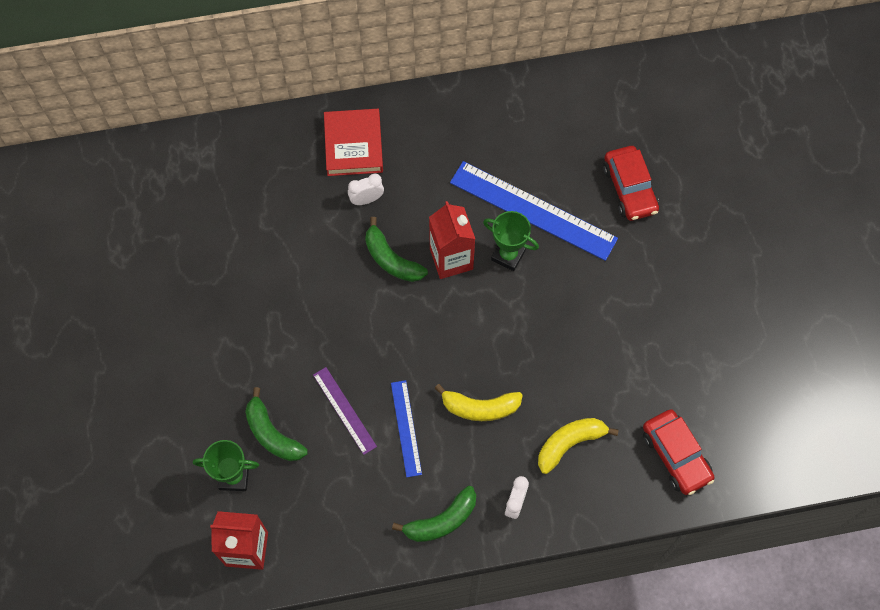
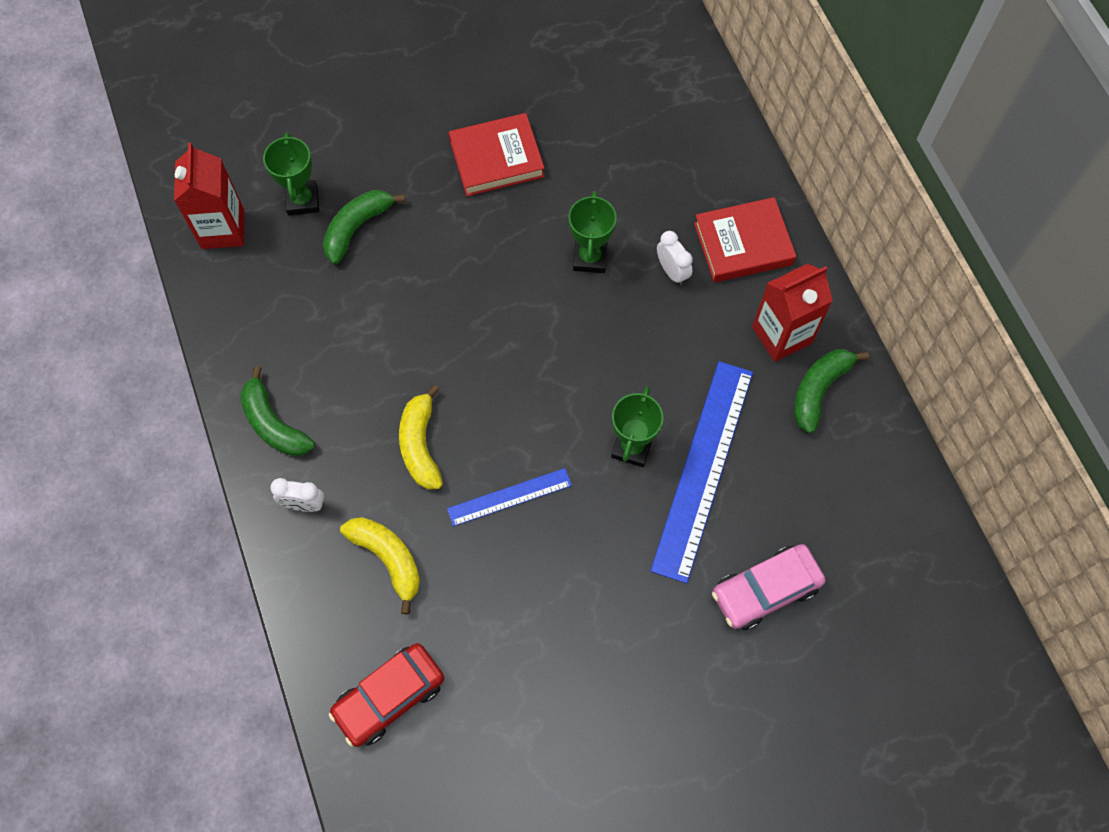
camera: 80 degrees right, 0 degrees up
(231, 312) = (496, 159): none -> red book
(341, 256) = (590, 258): none -> green trophy
(344, 410) = (396, 296): purple ruler -> none
(391, 259) = (597, 313): green banana -> green banana (819, 390)
(406, 428) = (383, 366): blue ruler -> blue ruler (509, 497)
(451, 259) = (612, 381): red carton -> red carton (781, 335)
(629, 189) = (765, 590): red car -> pink car

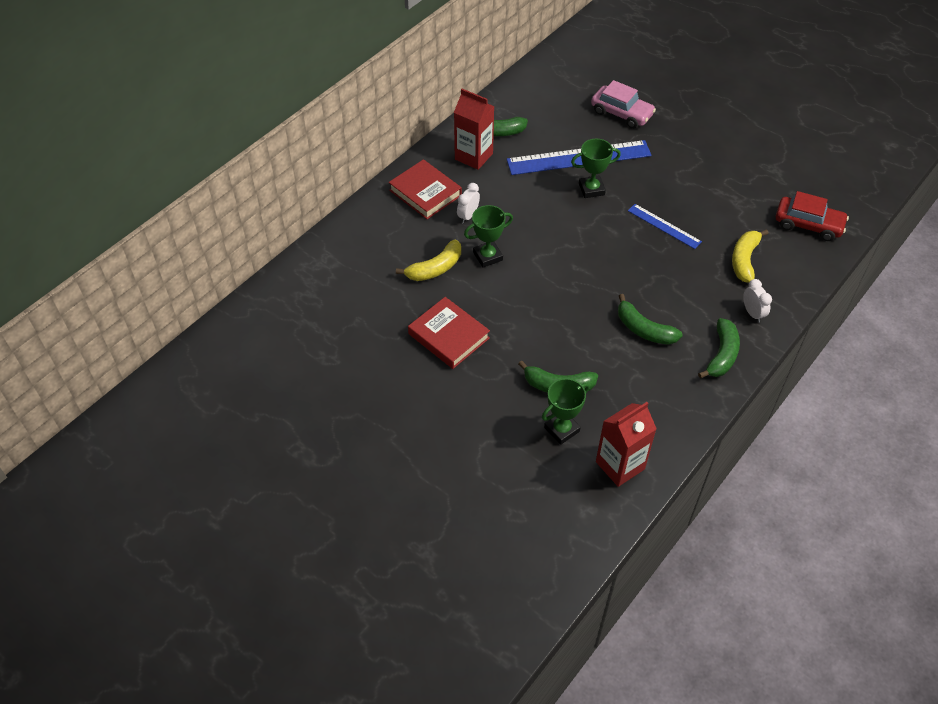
camera: 120 degrees left, 15 degrees down
(367, 362) = (644, 329): none -> green banana
(420, 445) = (670, 278): yellow banana -> yellow banana (435, 268)

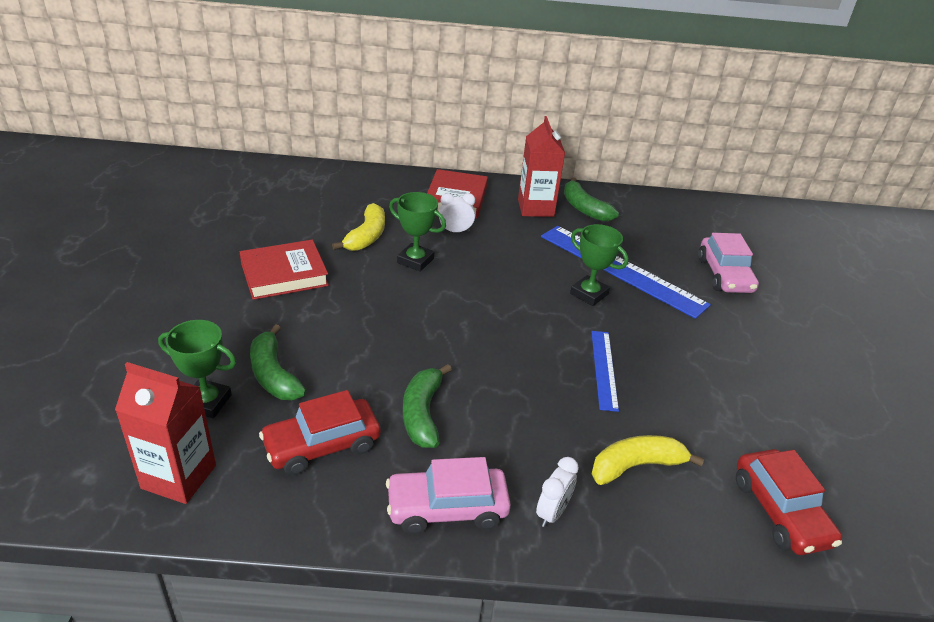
camera: 50 degrees right, 15 degrees down
(435, 268) = (366, 236): yellow banana -> yellow banana turned 90 degrees counterclockwise
(449, 336) = (284, 274): red book -> red book turned 60 degrees clockwise
(638, 388) = (322, 445): none -> red car
(721, 355) = (447, 508): green banana -> pink car

